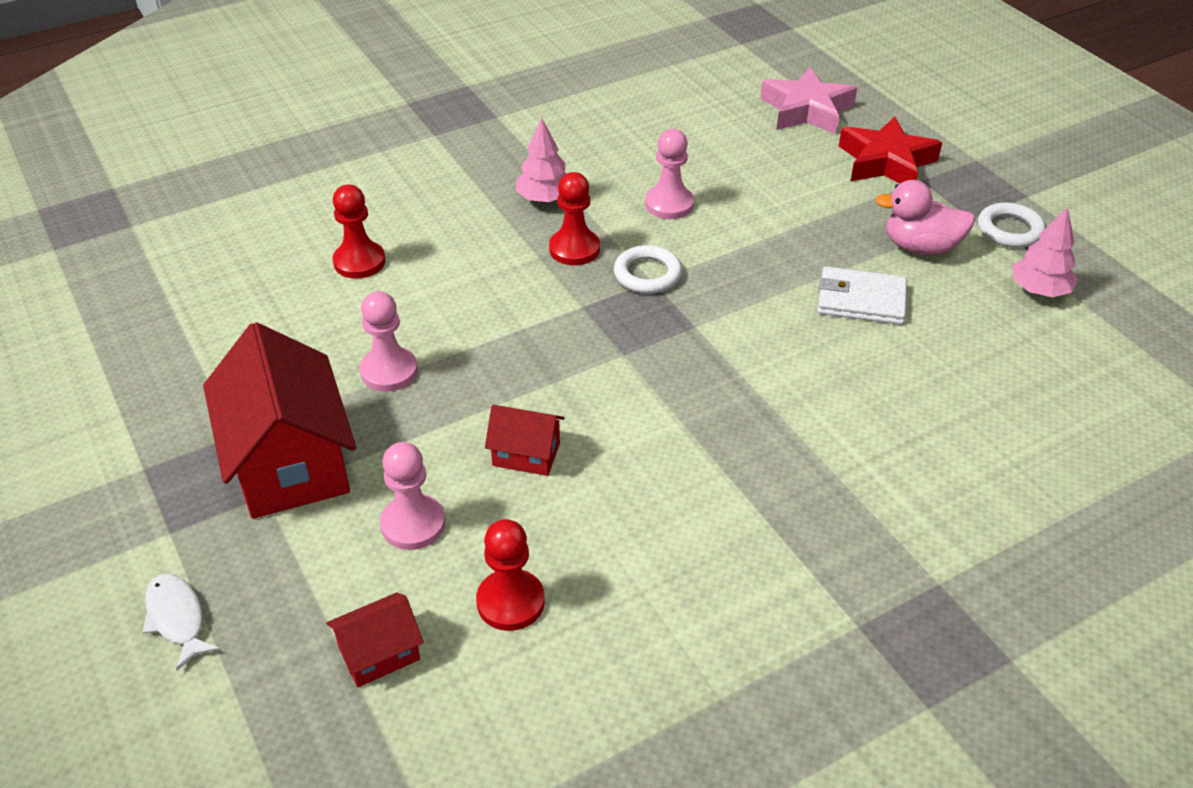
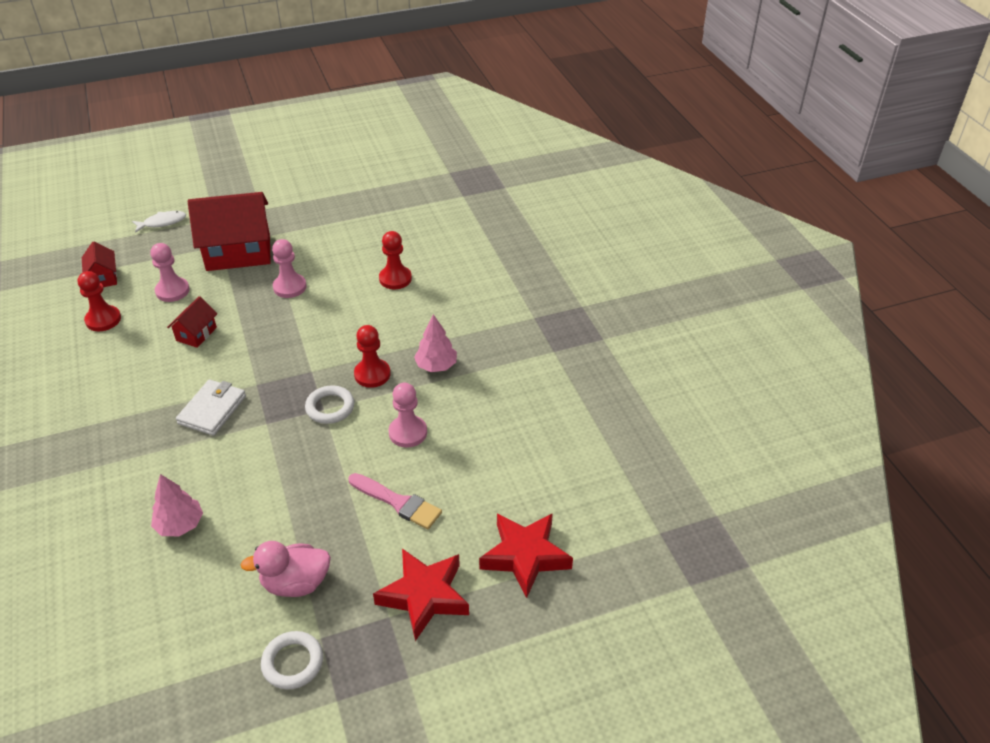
camera: 100 degrees right, 0 degrees up
(777, 195) = (398, 502): none -> pink brush
(806, 110) = (525, 556): pink star -> red star
(861, 300) = (251, 523): white wallet -> white wallet (212, 410)
(920, 247) = (296, 583): pink duck -> pink duck turned 120 degrees counterclockwise
(1039, 291) = (207, 653): pink tree -> pink tree (180, 525)

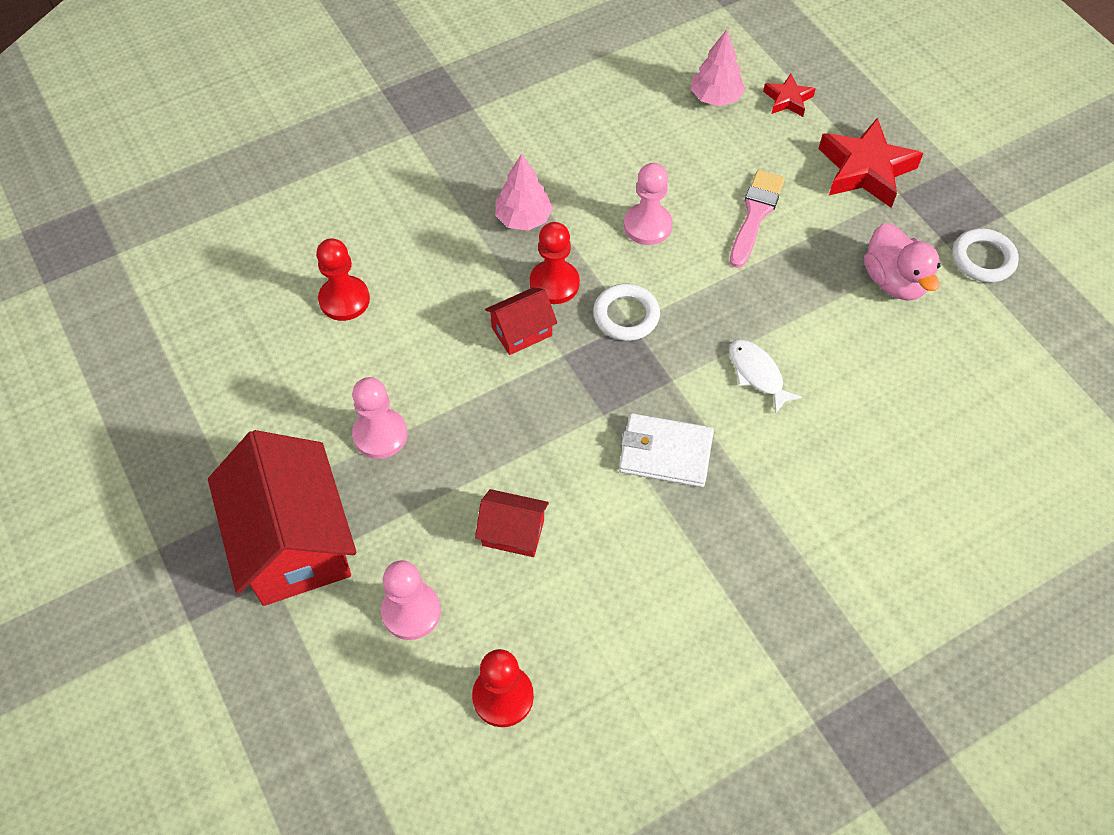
camera: 100 degrees left, 15 degrees up
(103, 277) = (387, 751): red house -> red house (521, 331)
(162, 222) = (205, 714): white fish -> white fish (757, 374)
(180, 525) = (862, 421): pink tree -> pink tree (715, 98)
(525, 556) = (787, 100): red star -> red star, size x0.53

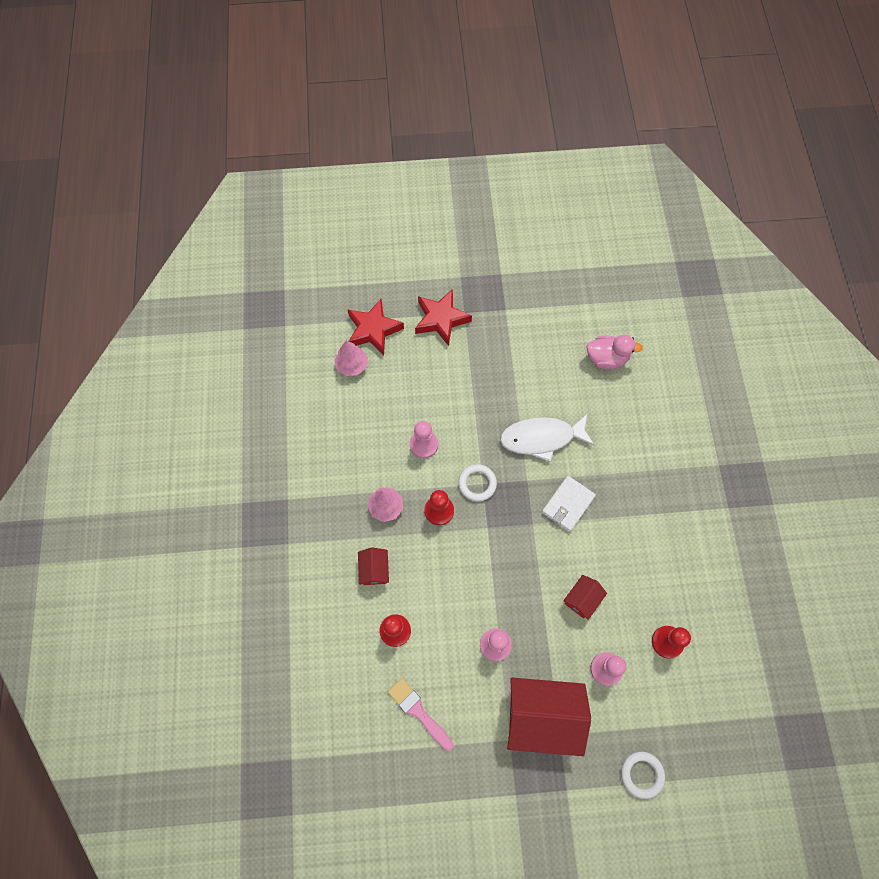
camera: 65 degrees left, 10 degrees up
(521, 331) = (462, 542): red house -> red house (374, 570)
(755, 214) = (443, 387): pink brush -> pink brush (418, 712)
(757, 374) = (542, 438): white fish -> white fish, size x1.87
(787, 100) = (373, 330): red star -> red star, size x1.90
(894, 281) = (516, 346): pink duck -> pink duck (606, 358)
(983, 259) = (522, 299): white ring -> white ring (641, 774)

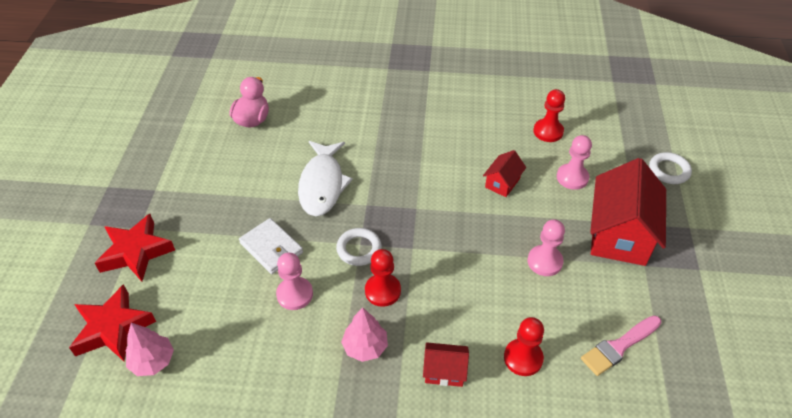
camera: 80 degrees left, 20 degrees down
(567, 504) = (401, 176): white wallet -> white wallet (271, 248)
(582, 599) = (502, 183): red house -> red house turned 75 degrees clockwise

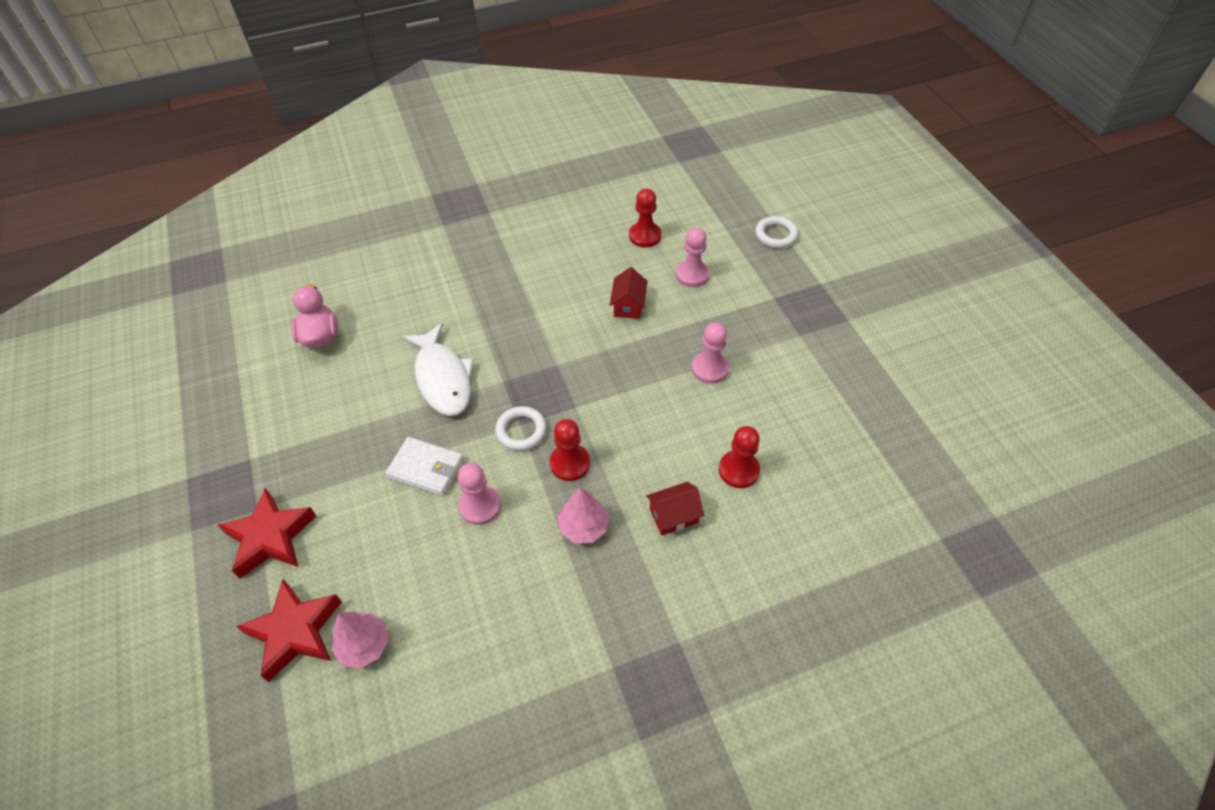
camera: 25 degrees left, 5 degrees up
(619, 234) = (763, 314): red house -> none
(619, 347) = (816, 422): pink brush -> none

